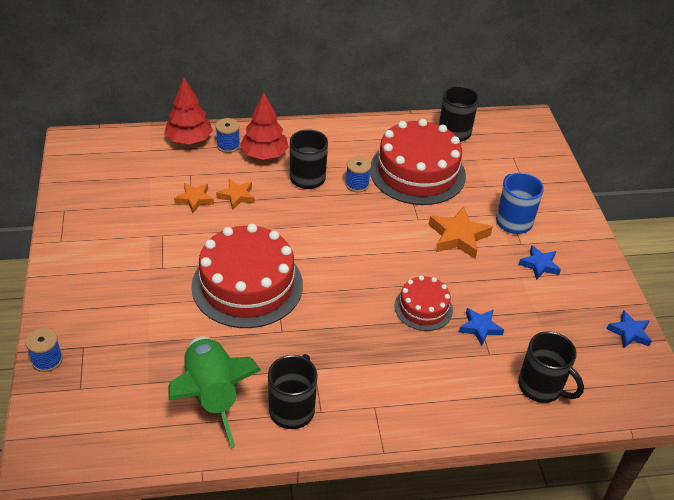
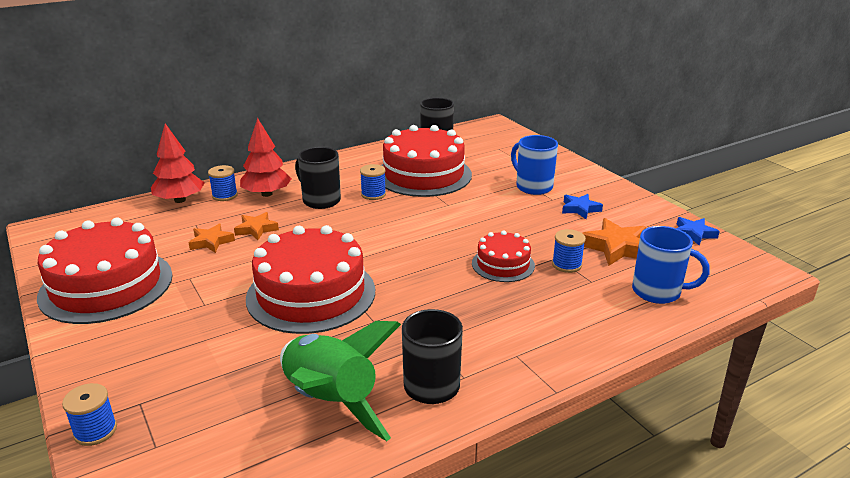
camera: 20 degrees left, 15 degrees down
(99, 222) = (106, 285): none -> red cake
(458, 236) = (494, 207): orange star -> orange star (616, 247)
(480, 328) = (566, 265): blue star -> blue spool
(541, 387) = (658, 292): black mug -> blue mug

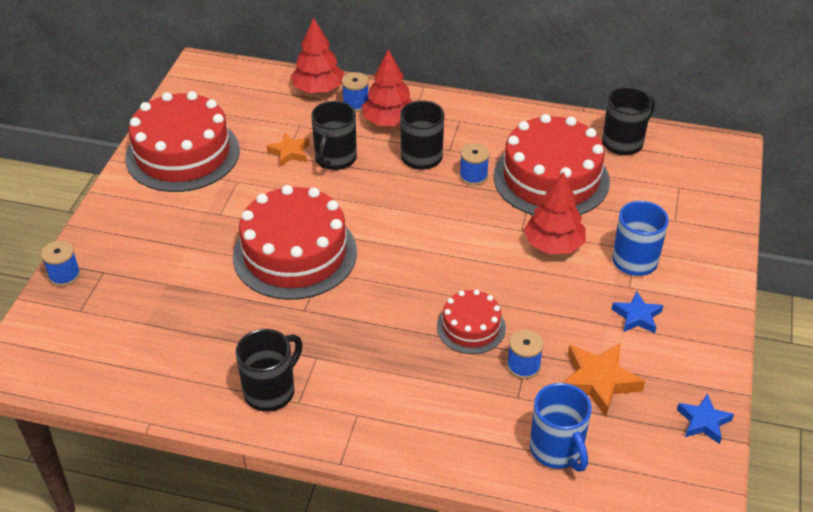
camera: 45 degrees right, 15 degrees up
(256, 229) = (335, 159): orange star -> black mug
(330, 401) = (198, 354): green rocket -> none
(479, 202) = (553, 245): none -> red tree

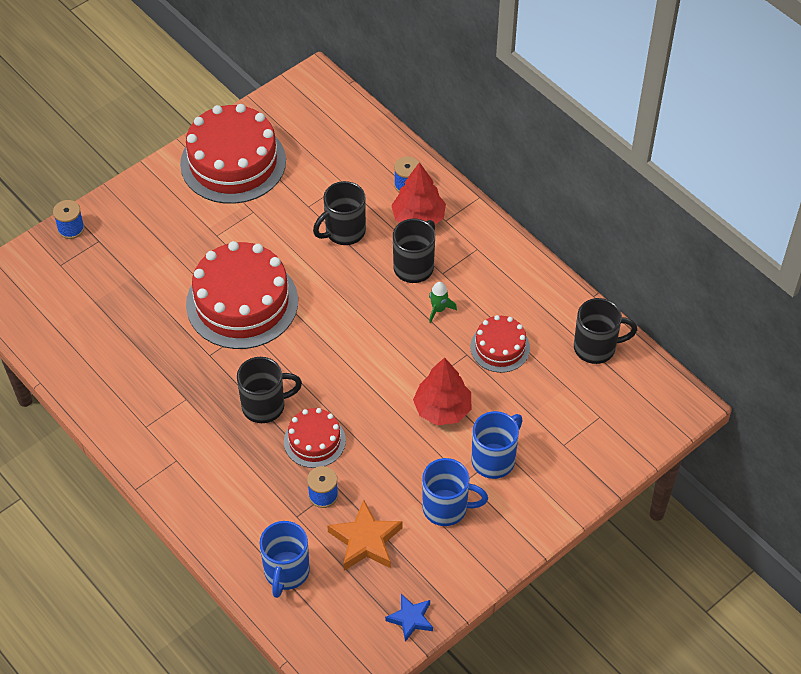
camera: 35 degrees right, 10 degrees up
(271, 391) = (134, 406): black mug -> black mug (265, 406)
(289, 152) = (314, 206): orange star -> none
(318, 89) = (389, 153): red tree -> none
(473, 176) = (438, 309): blue spool -> green rocket
(551, 178) = (500, 347): red cake -> red cake, size x0.52
(637, 316) = (446, 508): blue star -> blue mug

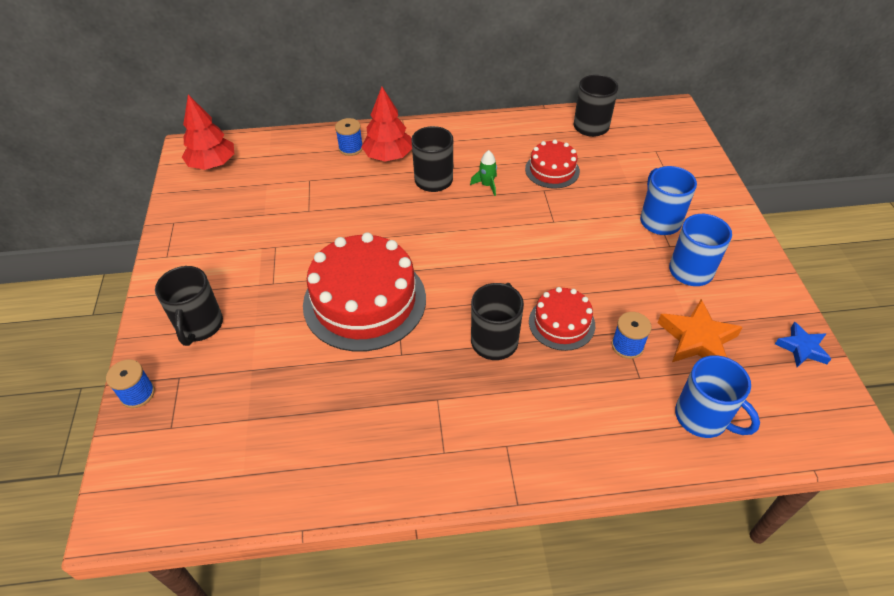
camera: 55 degrees left, 5 degrees down
(233, 162) = (209, 234): red cake -> none
(344, 232) = (357, 202): black mug -> black mug (199, 326)
(442, 409) = (587, 227): red tree -> red tree (212, 164)

